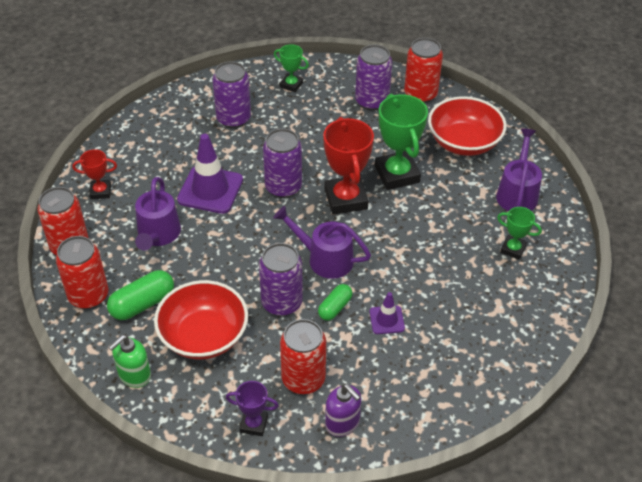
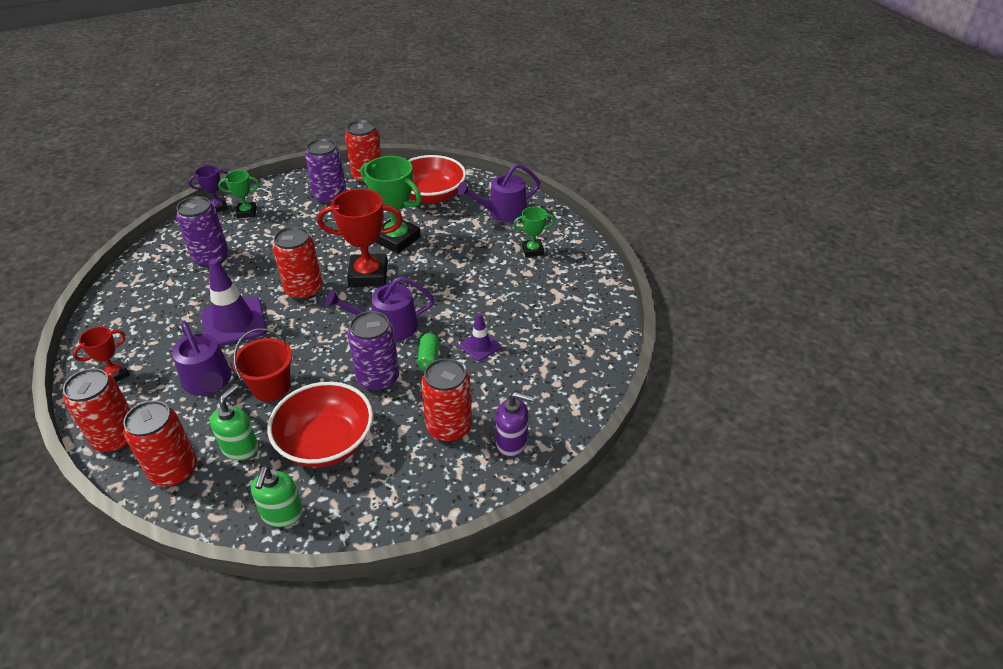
camera: 35 degrees left, 5 degrees down
(142, 304) = (240, 448): green capsule -> green soap dispenser
(198, 264) = (271, 387): none -> red bucket
(254, 424) = (435, 488): purple trophy -> purple trophy (217, 207)
(283, 187) = (304, 290): purple can -> red can
(346, 199) = (368, 275): red trophy -> red trophy turned 45 degrees counterclockwise
(517, 193) = (502, 212): purple watering can -> purple watering can turned 90 degrees counterclockwise

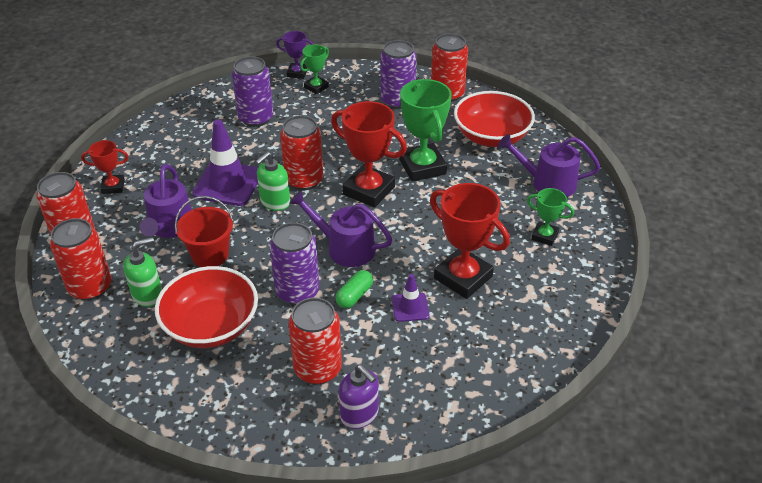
camera: 35 degrees right, 0 degrees up
(246, 212) = (316, 87): green trophy -> green trophy turned 75 degrees counterclockwise
(282, 514) = (132, 367): green soap dispenser -> green soap dispenser (275, 202)
(500, 306) = (463, 277): none -> red trophy

